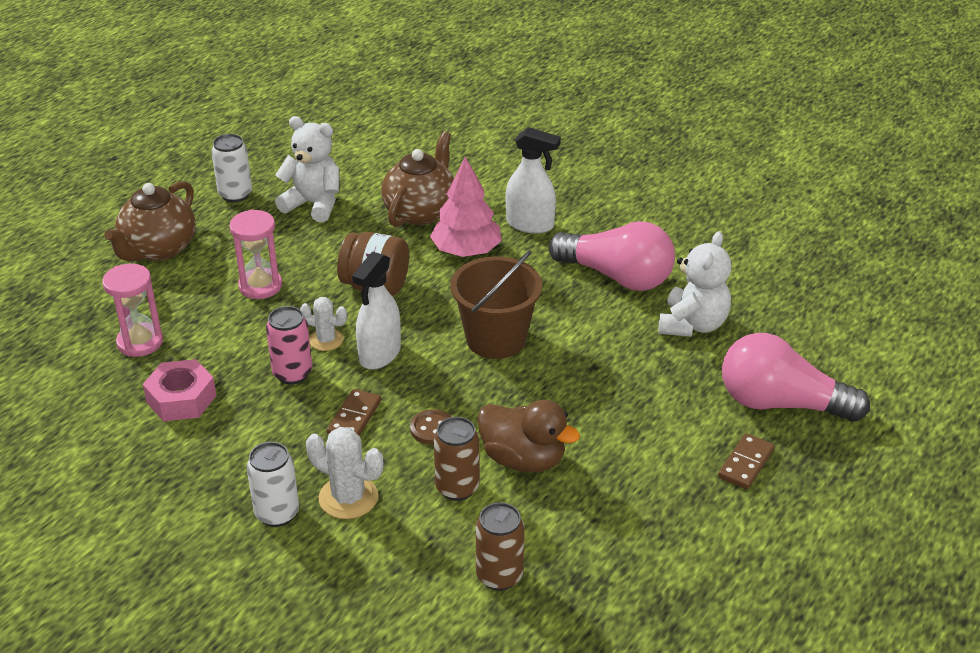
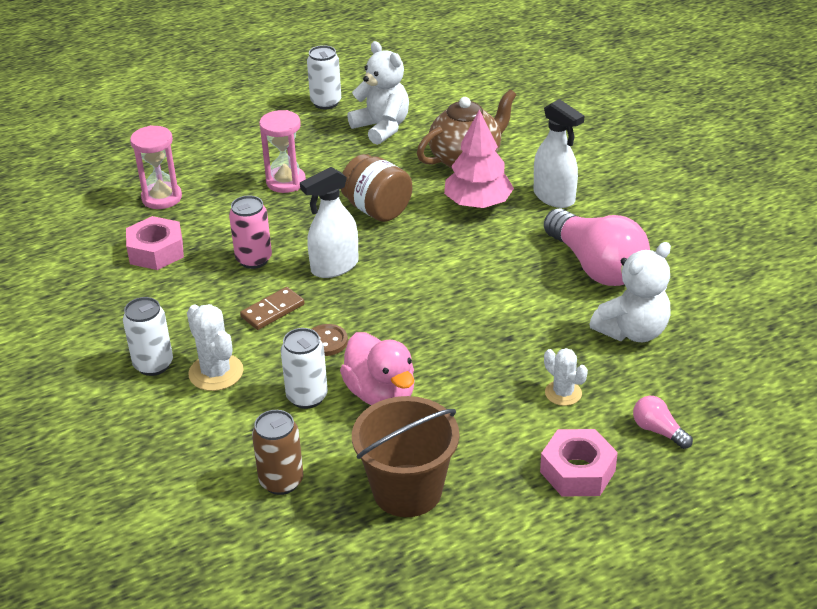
camera: 30 degrees right, 0 degrees up
(158, 249) = (232, 130): brown teapot -> none
(326, 340) = (301, 241): white cactus -> white cactus (563, 393)
(457, 488) = (307, 397): brown can -> white can
(496, 339) = (441, 286): brown bucket -> brown bucket (407, 490)
(523, 459) = (381, 394): brown duck -> pink duck
(745, 463) = (577, 471): brown domino -> pink nut
(780, 403) = (658, 431): pink light bulb -> pink light bulb, size x0.44

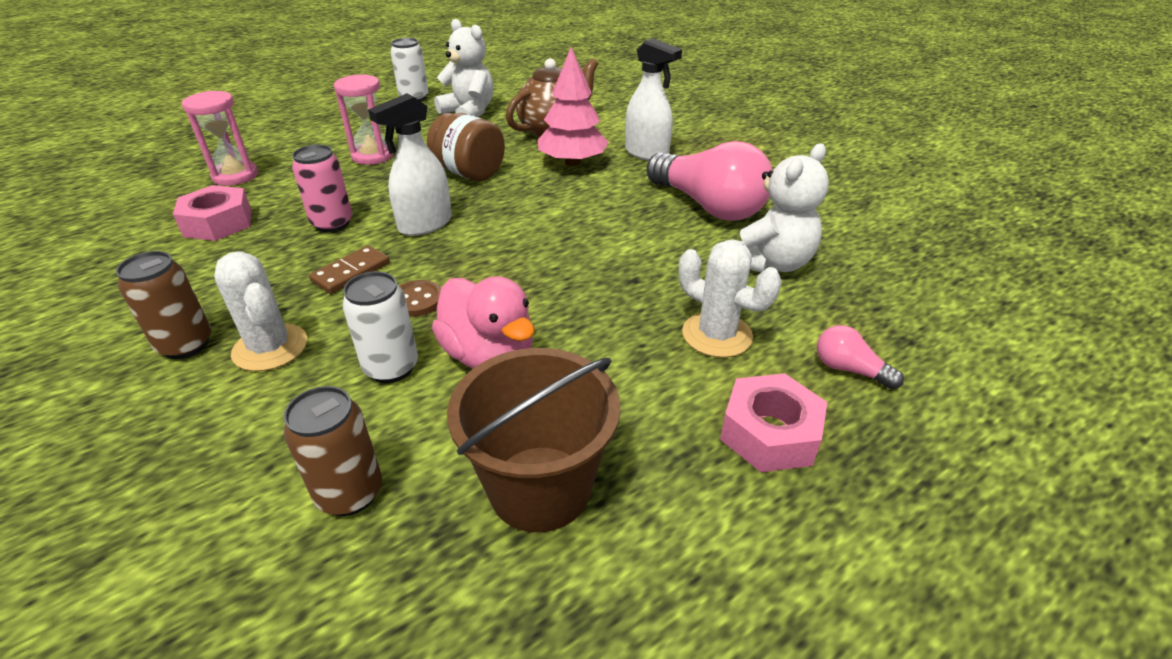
camera: 10 degrees left, 0 degrees up
(153, 364) = (186, 345): white can -> brown can
(563, 393) = (717, 335): white cactus -> white cactus, size x1.53

